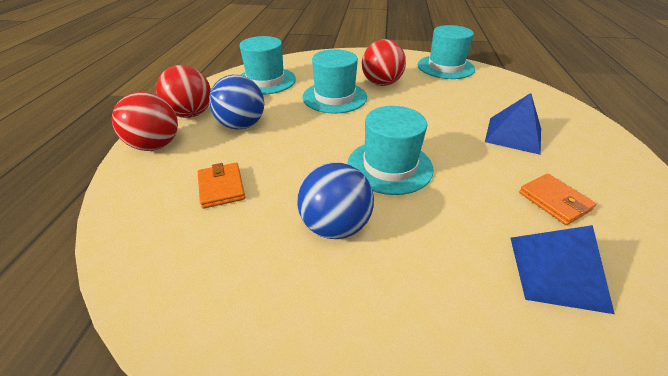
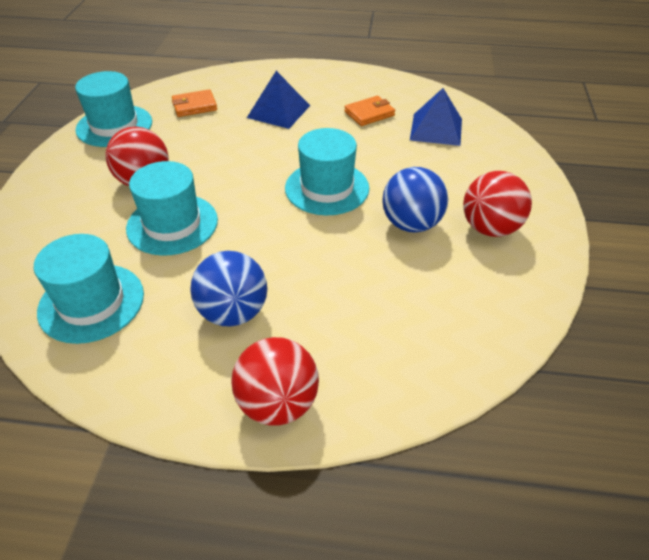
camera: 90 degrees left, 5 degrees up
(191, 114) = (189, 382): red ball -> red ball (490, 228)
(221, 187) = (366, 310): orange wallet -> orange wallet (194, 106)

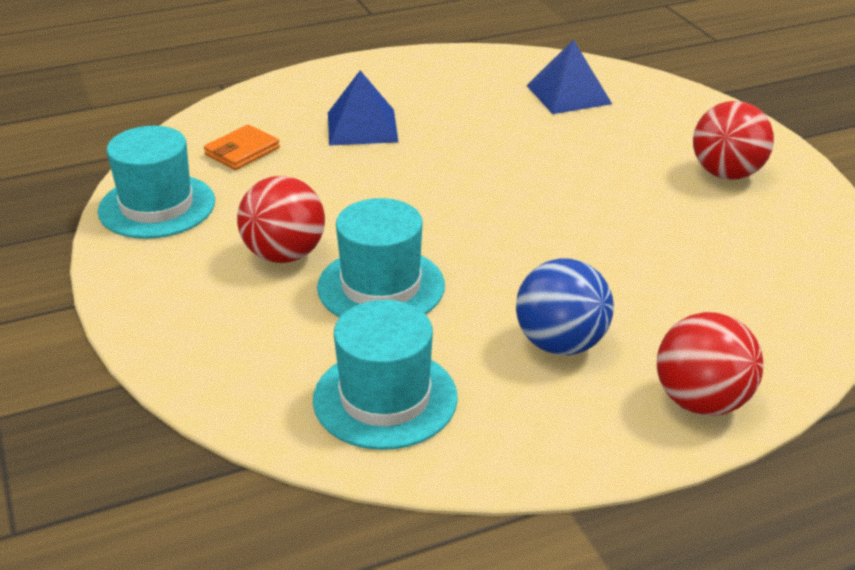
camera: 30 degrees left, 10 degrees down
(327, 188) = (518, 190): turquoise hat -> none
(369, 113) = (475, 99): orange wallet -> none
(411, 224) = (647, 195): blue ball -> none

